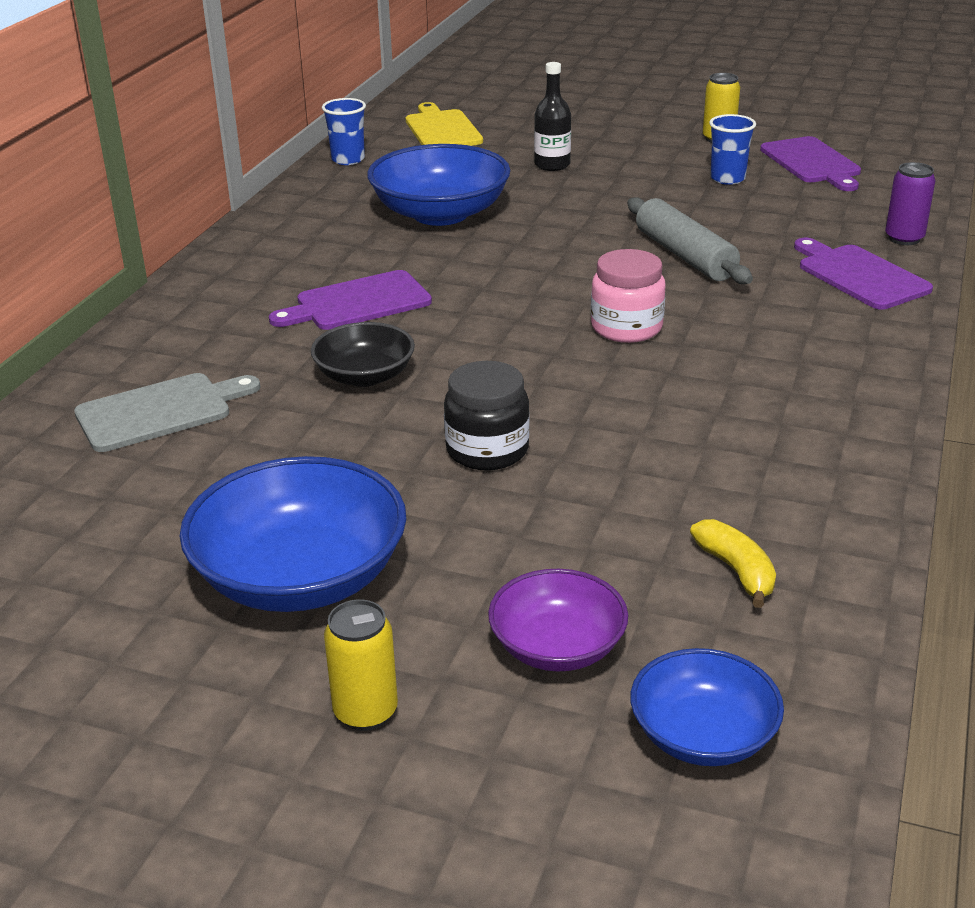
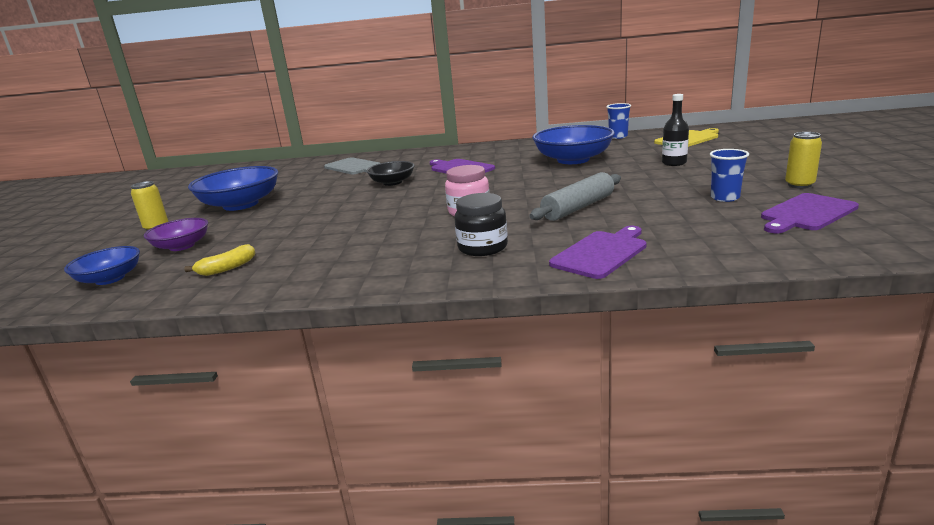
camera: 75 degrees right, 10 degrees down
(487, 450) = (333, 210): black jar -> black jar (482, 247)
(904, 238) = (693, 259): purple can -> none

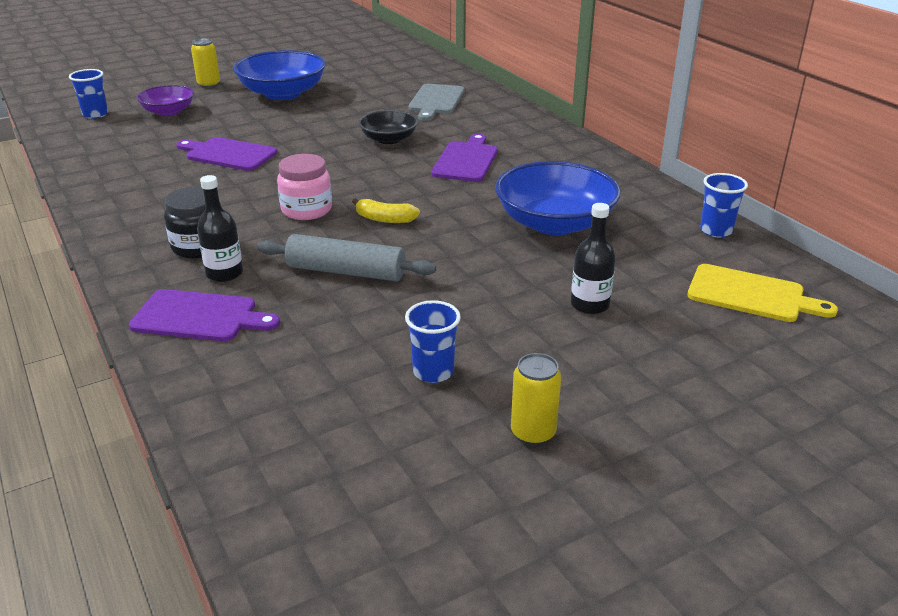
camera: 55 degrees right, 10 degrees up
(110, 279) = (95, 114): blue bowl -> blue cup
(227, 268) = (124, 148): yellow banana -> yellow banana (385, 219)
(539, 241) = (224, 273): none -> black bottle
(806, 213) = (390, 449): purple cutting board -> purple cutting board (228, 154)

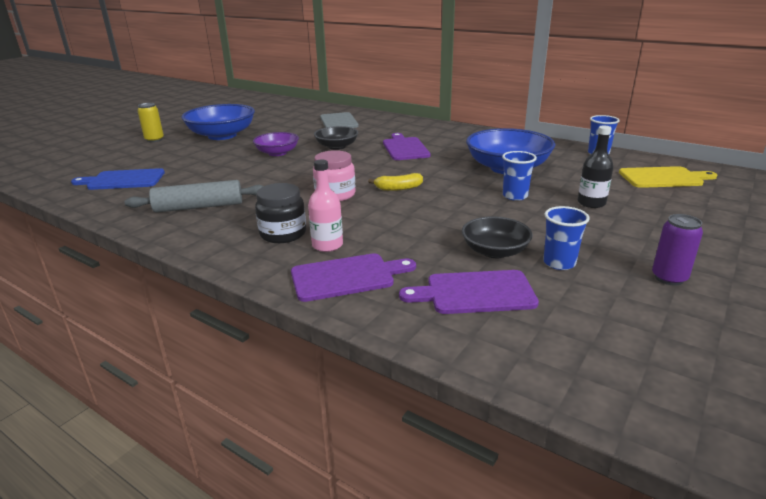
camera: 25 degrees left, 5 degrees down
(95, 114) = (76, 172): blue cup -> blue cup (515, 196)
(126, 135) = (123, 180): none -> blue cutting board
(168, 112) = (141, 160): purple bowl -> purple bowl (277, 153)
(224, 273) = (327, 245): black bottle -> pink bottle
(228, 154) = (227, 175): purple cutting board -> purple cutting board (475, 293)
(346, 272) = (416, 223): grey rolling pin -> grey rolling pin (199, 207)
(382, 334) = (495, 251): none -> black bowl
(533, 433) = (669, 278): yellow can -> purple can

